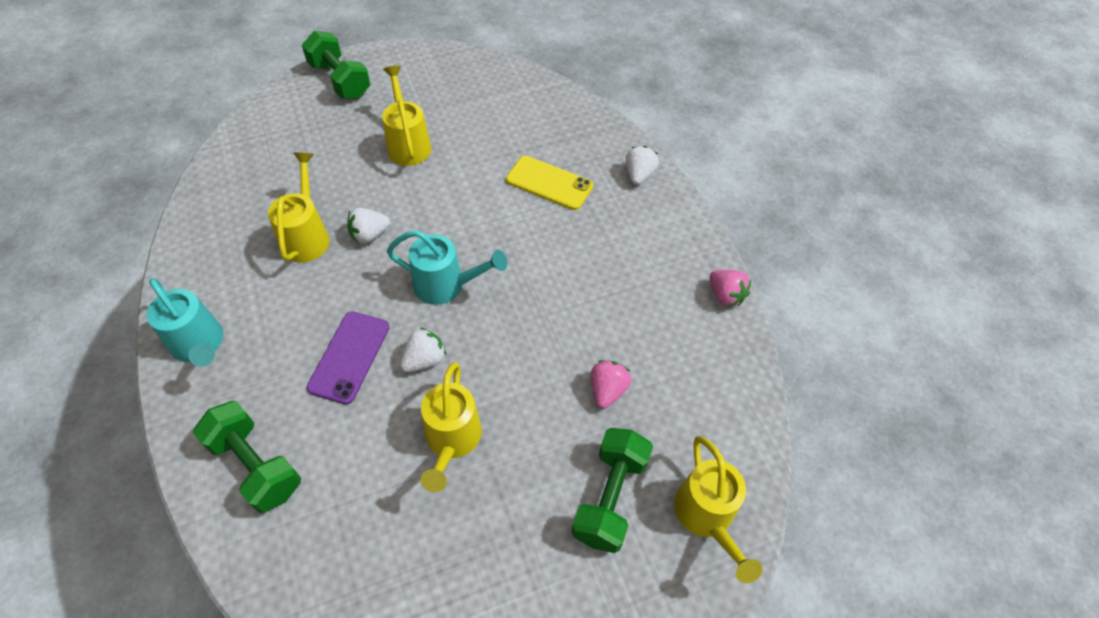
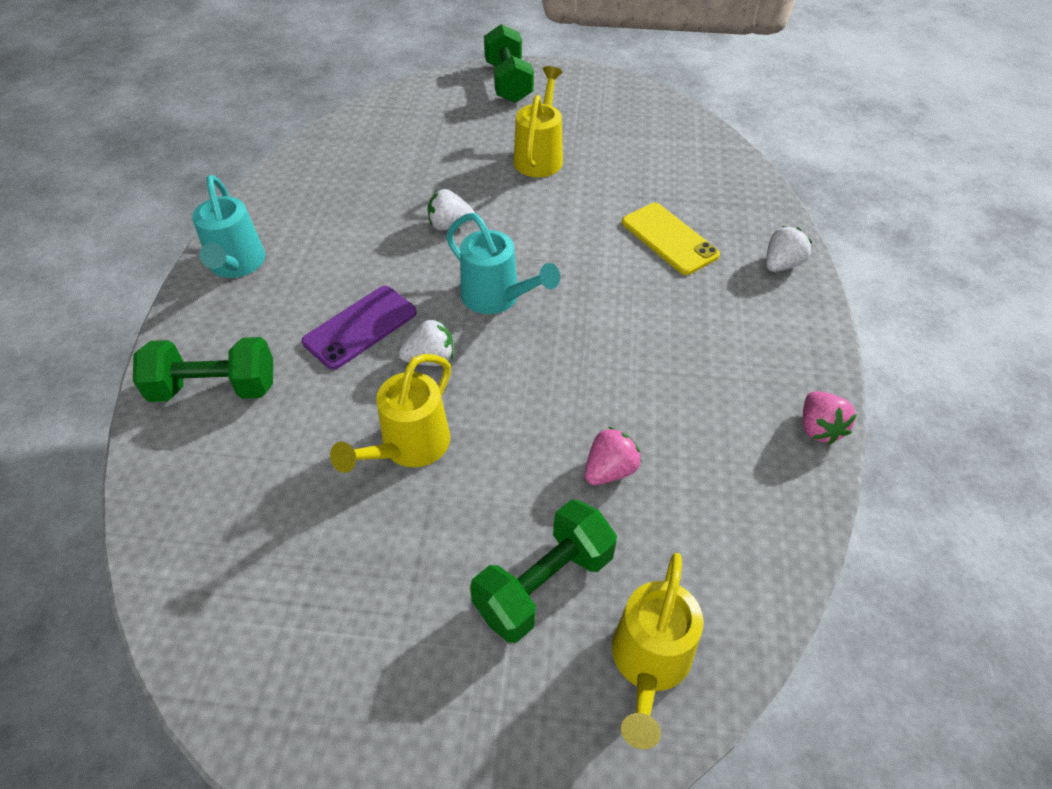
camera: 30 degrees right, 5 degrees down
(256, 465) = (215, 388): green dumbbell -> green dumbbell turned 75 degrees counterclockwise
(307, 236) = (391, 206): yellow watering can -> none

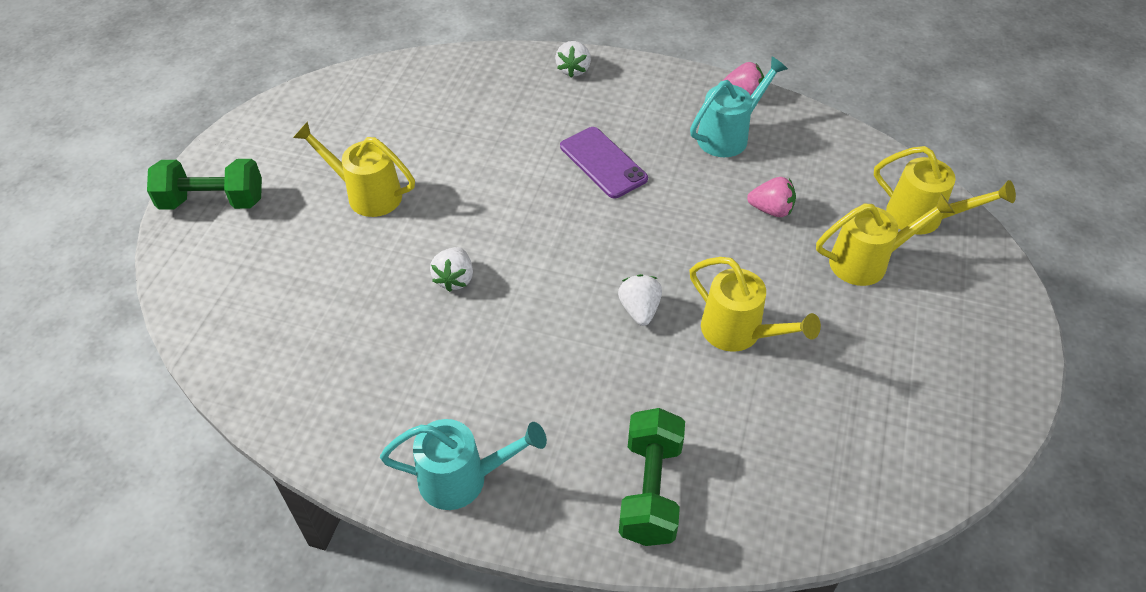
camera: 80 degrees left, 0 degrees up
(360, 327) = (588, 362): purple phone -> purple phone (603, 162)
(497, 298) = (571, 253): turquoise watering can -> turquoise watering can (729, 135)
(544, 584) = (867, 262): green dumbbell -> yellow watering can
(610, 470) = (771, 210): pink strawberry -> pink strawberry turned 135 degrees clockwise
(669, 239) = (523, 126): yellow phone -> none
(781, 264) = (573, 69): white strawberry -> white strawberry turned 135 degrees counterclockwise

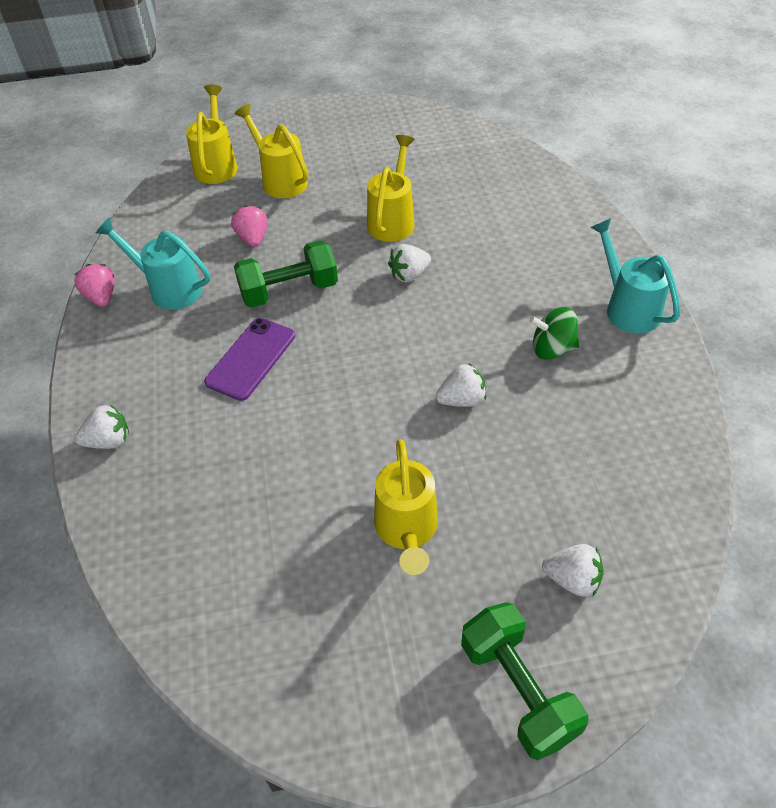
camera: 115 degrees left, 0 degrees up
(248, 266) = (572, 579): none -> white strawberry
(460, 376) = (552, 348): none -> green spinning top
(650, 490) = (551, 220): green dumbbell -> green dumbbell (289, 291)

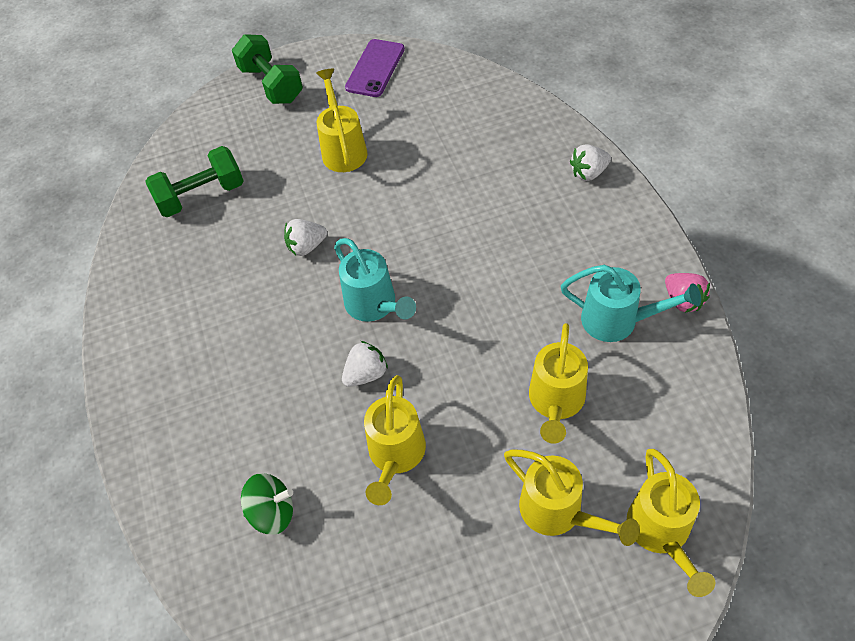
camera: 175 degrees right, 5 degrees up
(251, 359) = (501, 257): purple phone -> purple phone (375, 68)
(253, 238) = (555, 403): pink strawberry -> yellow watering can
(289, 291) = (489, 335): green dumbbell -> green dumbbell (201, 196)
(552, 348) = (224, 306): green spinning top -> green spinning top (272, 512)
(572, 579) = (232, 139): white strawberry -> none
(627, 307) = (143, 363): turquoise watering can -> turquoise watering can (375, 305)

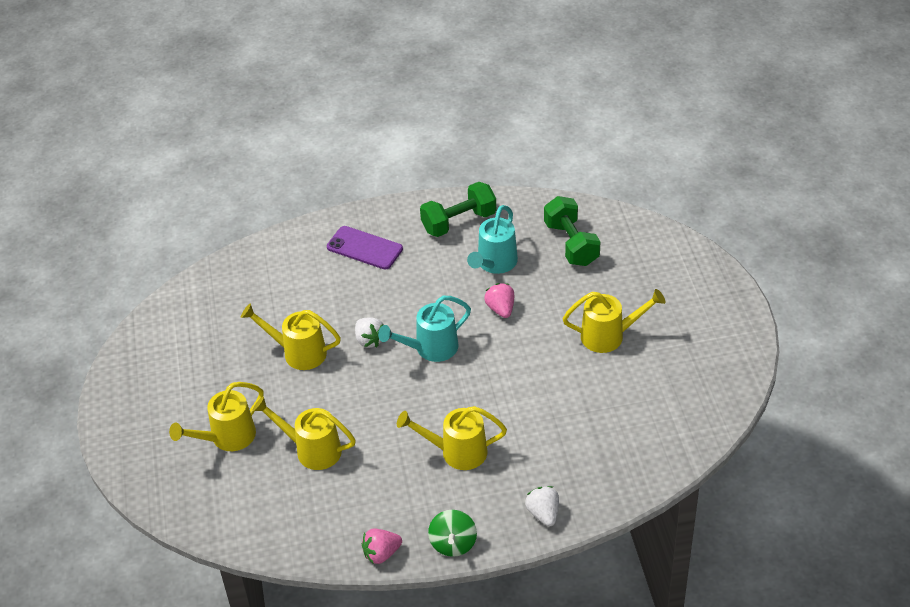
camera: 95 degrees right, 10 degrees down
(271, 84) = (705, 287): green dumbbell -> green dumbbell (459, 222)
(272, 512) = (278, 288): green spinning top -> green spinning top (453, 543)
(306, 246) = (501, 309): white strawberry -> pink strawberry
(375, 68) = (718, 365): purple phone -> purple phone (364, 248)
(618, 321) = (373, 503): turquoise watering can -> turquoise watering can (494, 264)
(661, 533) = (192, 493): yellow watering can -> yellow watering can (456, 452)

